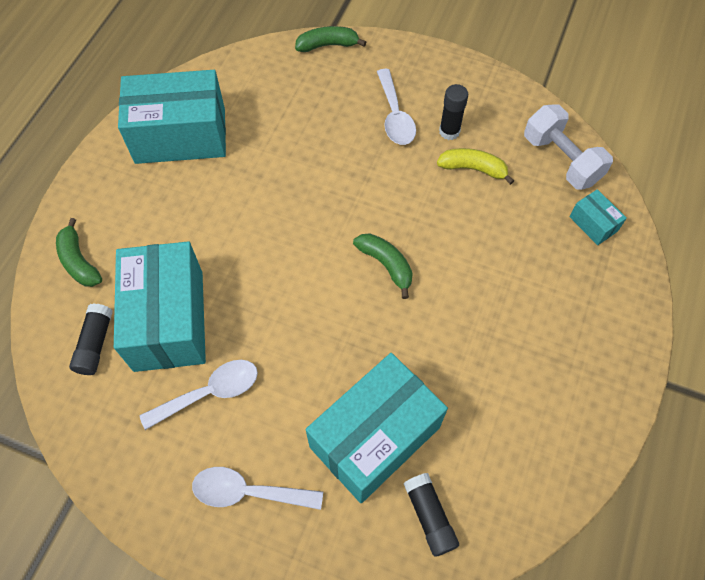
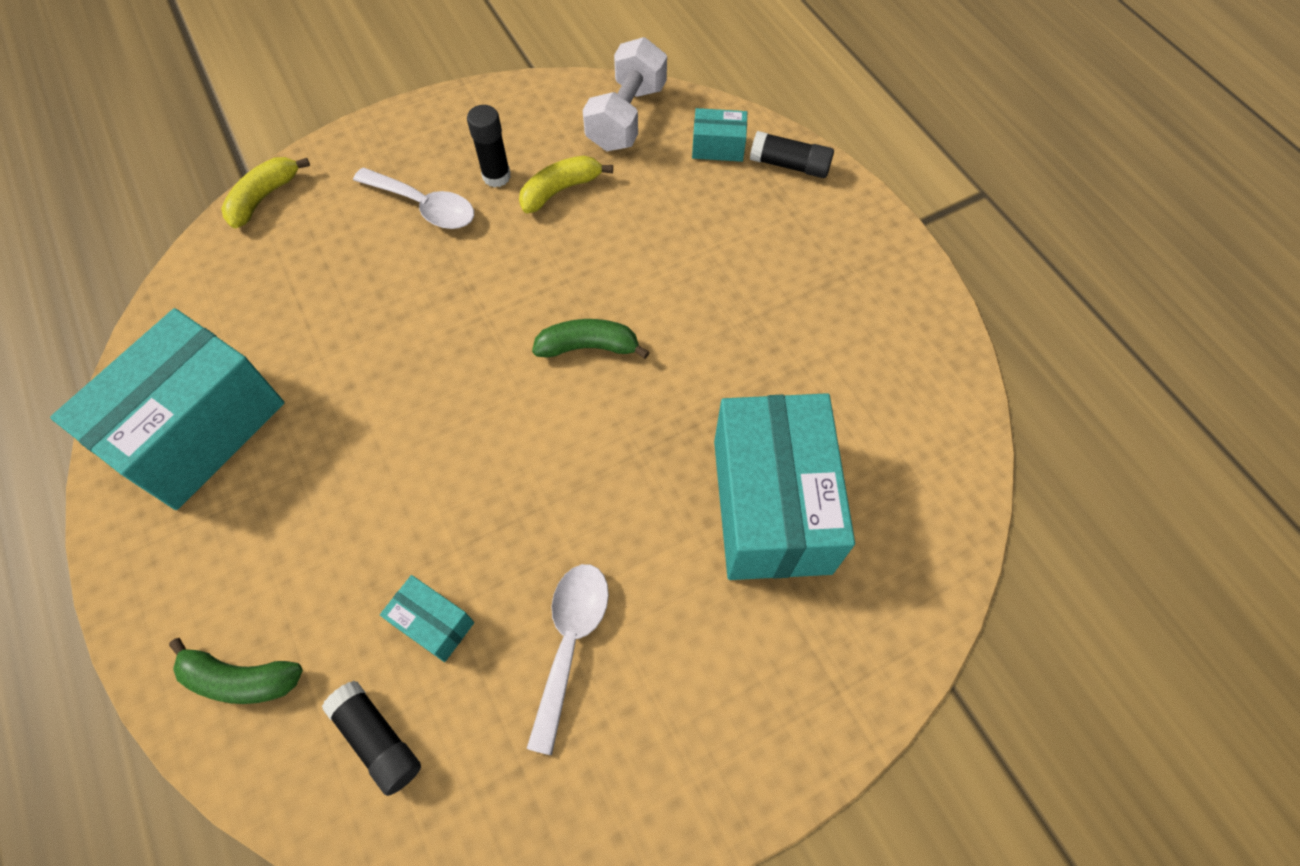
camera: 50 degrees left, 0 degrees up
(169, 320) = (433, 623): turquoise box -> turquoise box, size x0.43
(248, 492) = (727, 686): white spoon -> none
(328, 45) = (264, 197): green banana -> yellow banana
(429, 516) = (897, 518): black glue stick -> black glue stick (789, 165)
(561, 160) = (626, 117): white dumbbell -> white dumbbell turned 75 degrees counterclockwise

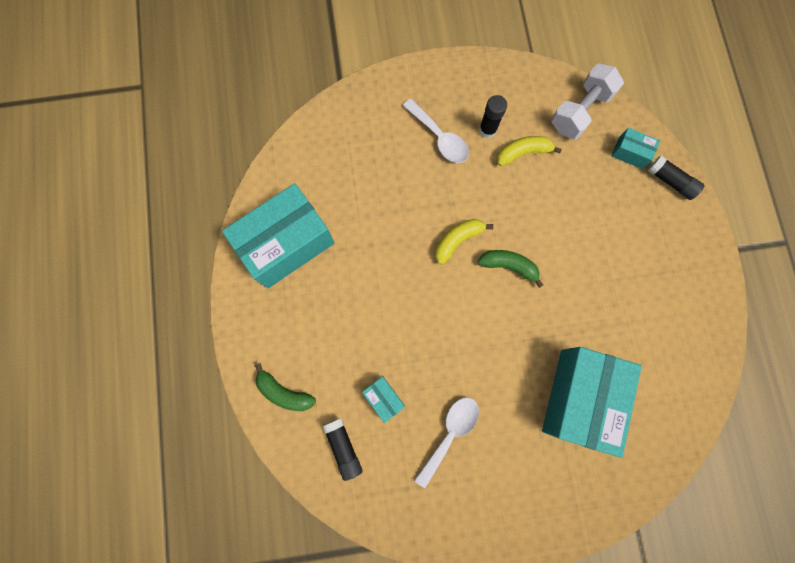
camera: 20 degrees right, 15 degrees up
(264, 197) = (348, 100): yellow banana -> yellow banana (458, 240)

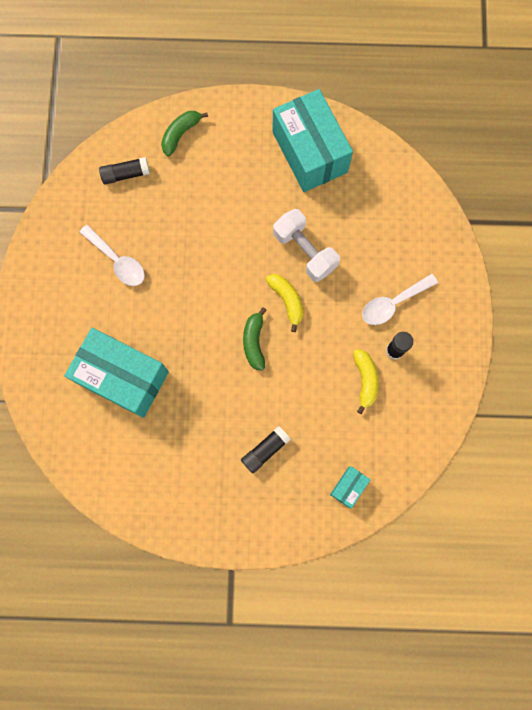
camera: 100 degrees right, 0 degrees up
(384, 398) = (158, 212): turquoise box -> none
(509, 266) = (254, 342): green banana -> green banana turned 150 degrees clockwise
(580, 111) = (401, 447): white dumbbell -> white dumbbell (304, 251)
(670, 181) = (312, 520): black glue stick -> black glue stick (265, 450)

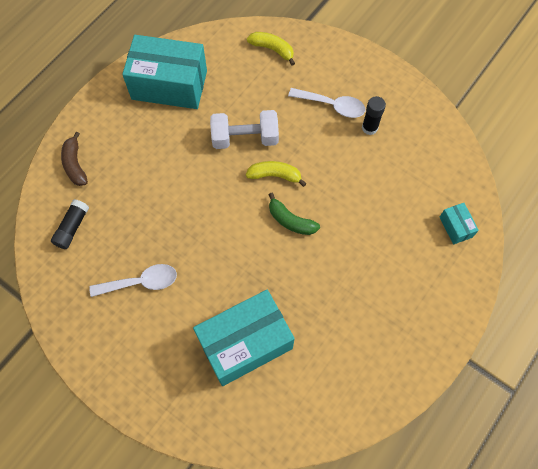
camera: 55 degrees left, 10 degrees down
(180, 134) = (75, 164): green banana -> brown banana
(265, 450) = (385, 269): black glue stick -> none
(365, 380) = (378, 162): yellow banana -> yellow banana (272, 49)
(393, 303) = (332, 105): white spoon -> white spoon turned 75 degrees counterclockwise

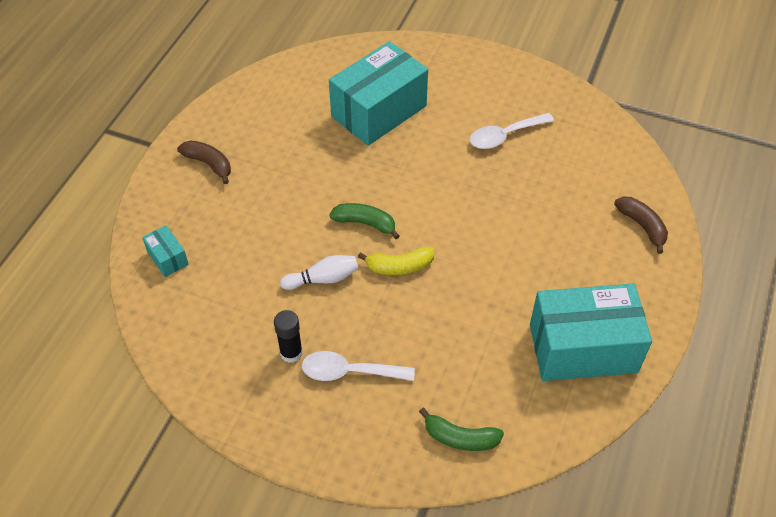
camera: 165 degrees right, 15 degrees down
(72, 227) = (604, 166): black glue stick -> none
(245, 138) = (452, 302): white dumbbell -> none
(272, 49) = (460, 438): yellow banana -> green banana
(335, 179) = (323, 279): none -> white bowling pin
(415, 318) = (209, 164): none -> brown banana

